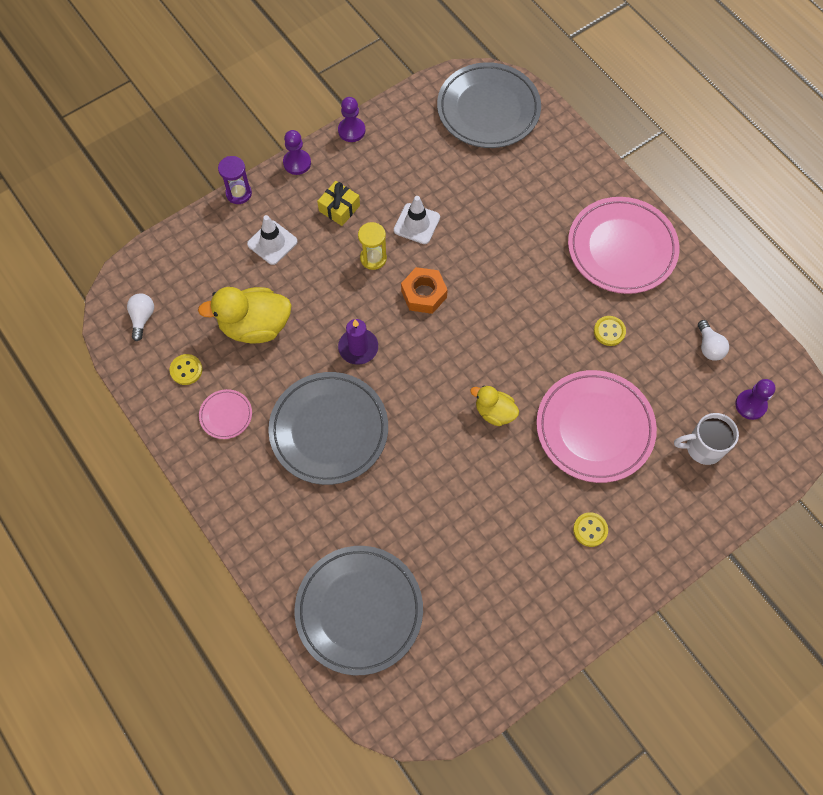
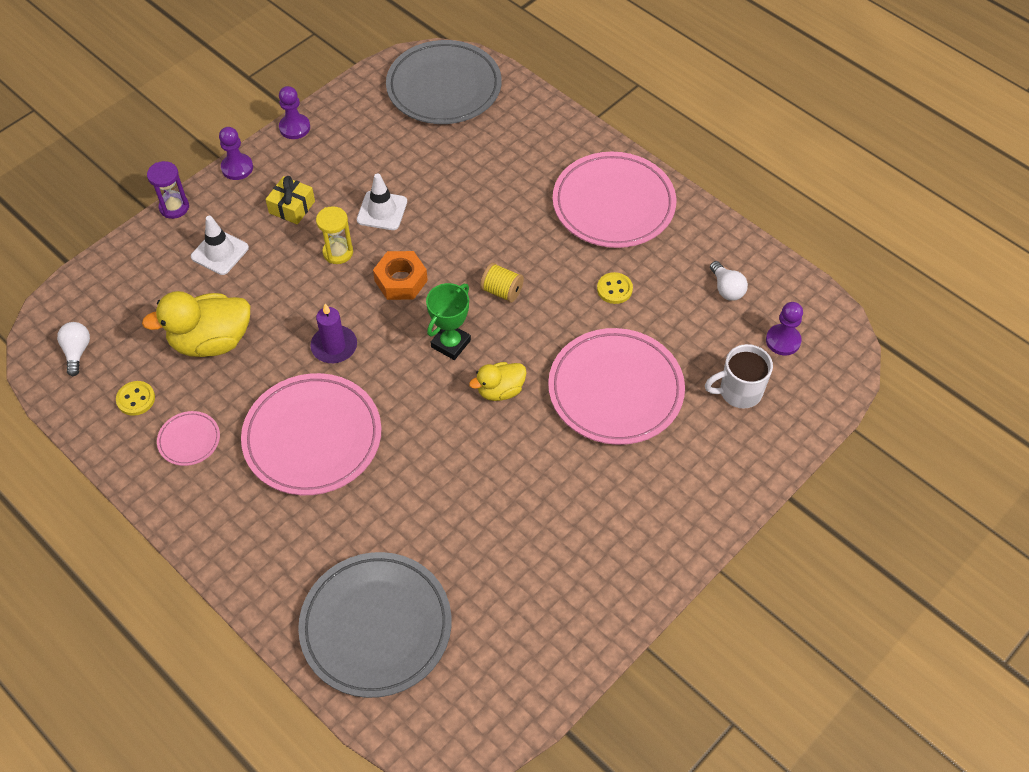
camera: 10 degrees left, 10 degrees down
(329, 430) = (312, 438): grey plate -> pink plate
(458, 361) = (450, 344): none -> green trophy
(494, 412) = (500, 390): yellow duck -> yellow duck turned 45 degrees counterclockwise
(510, 318) = (502, 291): none -> yellow spool
(590, 530) = (629, 497): yellow button -> none

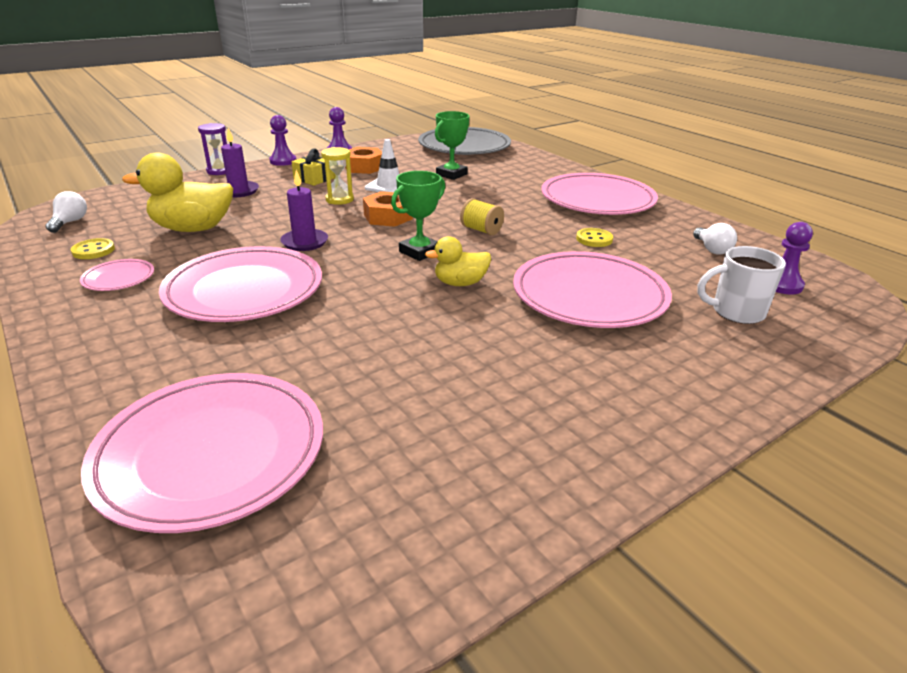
camera: 10 degrees right, 25 degrees down
(220, 252) = (239, 191): white traffic cone -> purple candle
(338, 167) = (364, 167): none -> orange nut
(376, 627) = (211, 454): grey plate -> pink plate
(445, 169) = (451, 174): none -> green trophy

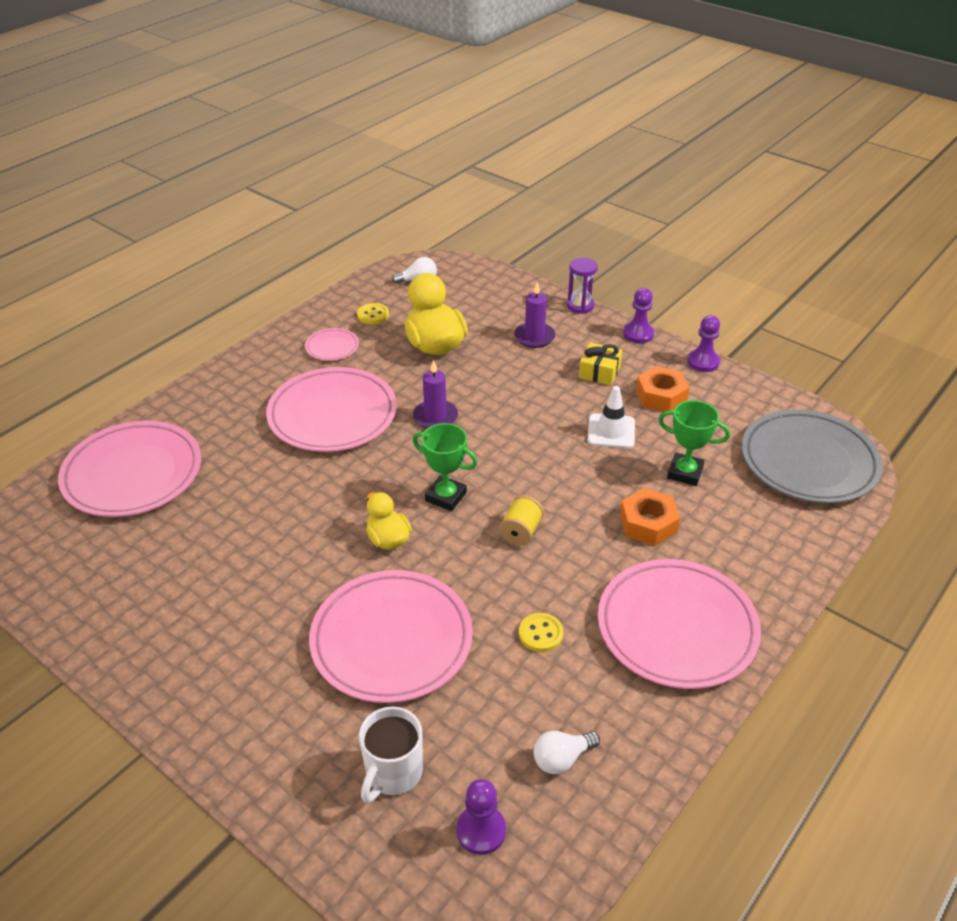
camera: 75 degrees right, 10 degrees up
(339, 199) = (549, 407): yellow hourglass -> none
(388, 217) = (522, 453): orange nut -> orange nut (648, 524)
(736, 312) = (393, 773): white mug -> white mug turned 135 degrees counterclockwise

